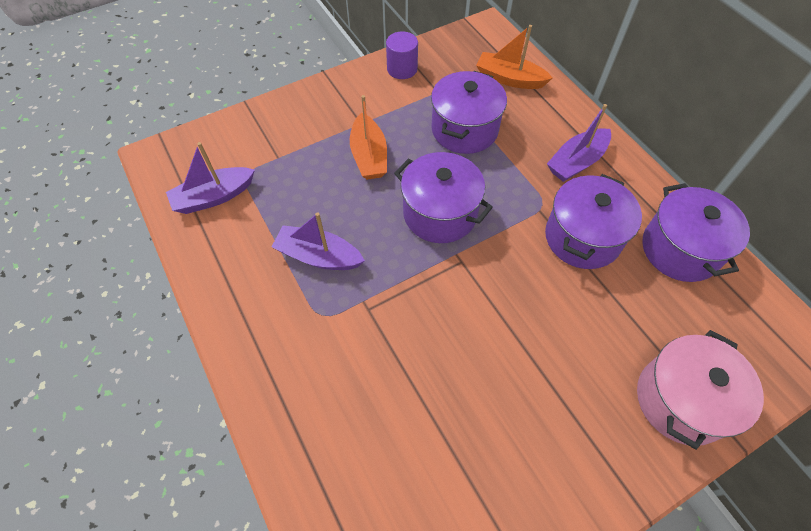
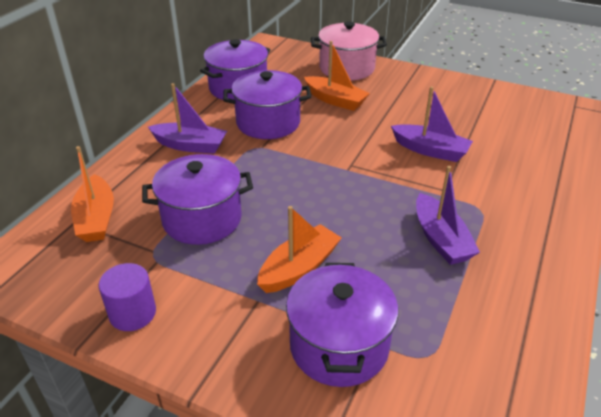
camera: 125 degrees left, 20 degrees down
(214, 197) = (483, 364): purple boat -> purple boat (430, 150)
(440, 213) = (319, 192): purple pot -> purple pot (339, 346)
(596, 328) = (335, 100): none -> orange boat

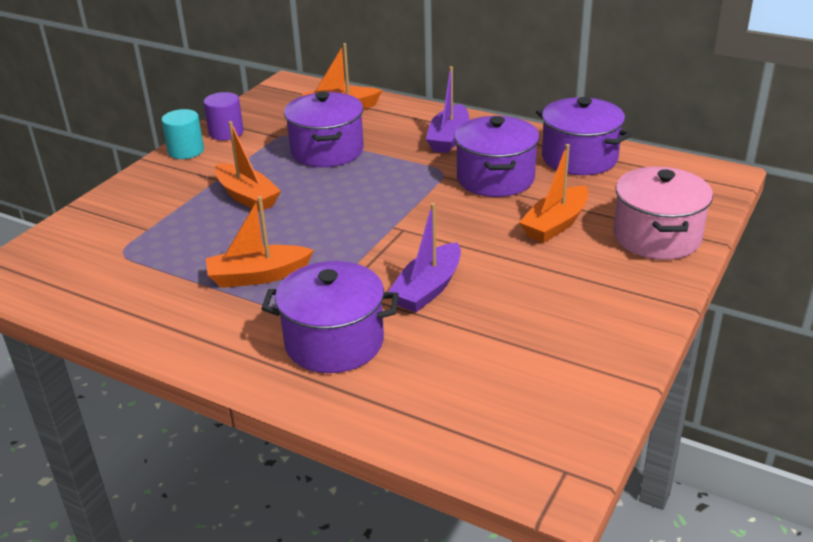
camera: 95 degrees right, 5 degrees down
(178, 347) = (186, 151): none -> turquoise cylinder
(339, 346) = (154, 213): purple pot -> purple pot (334, 342)
(441, 239) = (258, 276): purple boat -> orange boat

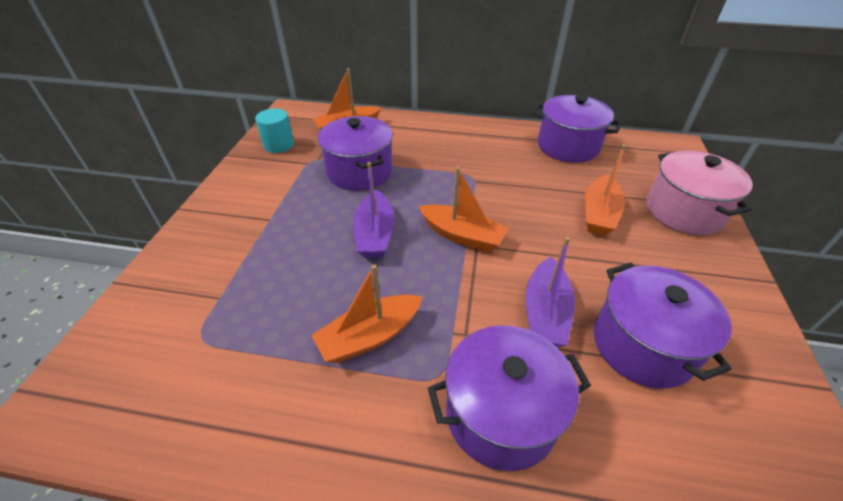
camera: 20 degrees left, 10 degrees up
(186, 151) = (223, 192): turquoise cylinder -> turquoise cylinder (279, 145)
(226, 133) = (255, 166): purple cylinder -> none
(247, 196) = (309, 235): orange boat -> orange boat (462, 236)
(448, 138) = (455, 143): purple boat -> purple boat (374, 234)
(495, 178) = (518, 176): purple pot -> purple pot (642, 345)

